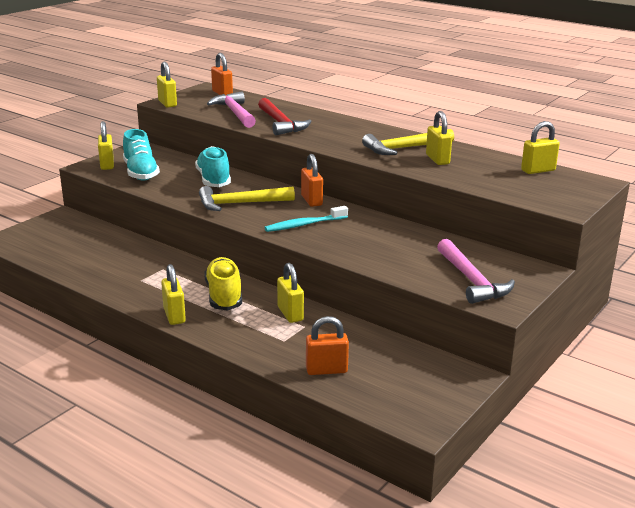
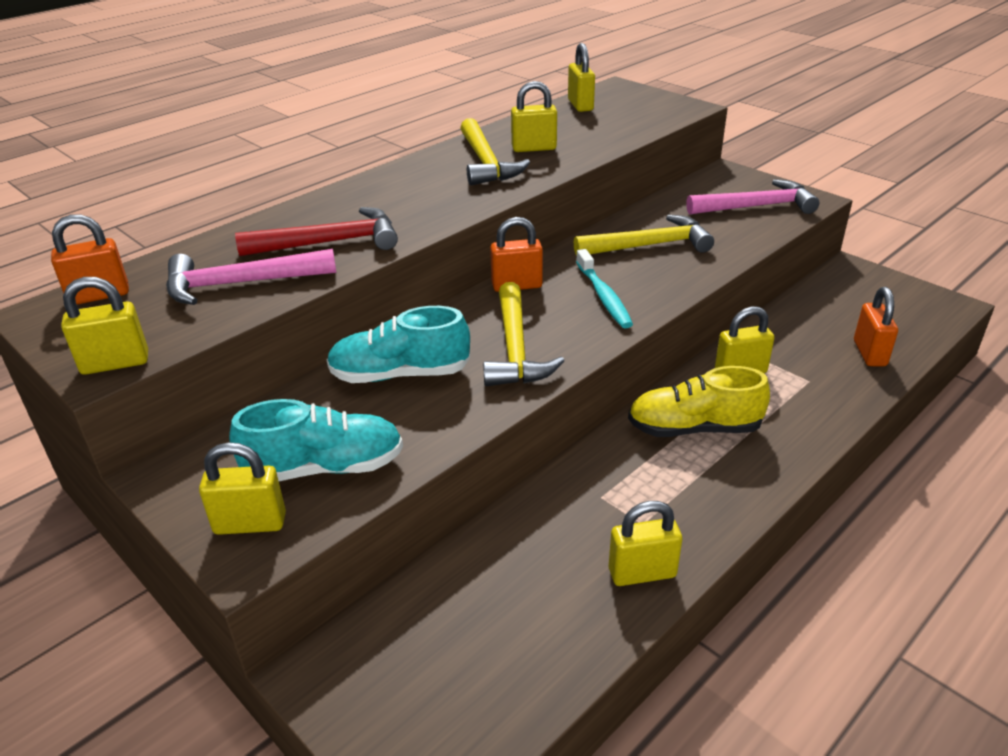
camera: 80 degrees left, 10 degrees up
(174, 316) = (761, 480): yellow padlock -> yellow padlock (642, 573)
(381, 238) = (649, 245): none -> yellow hammer

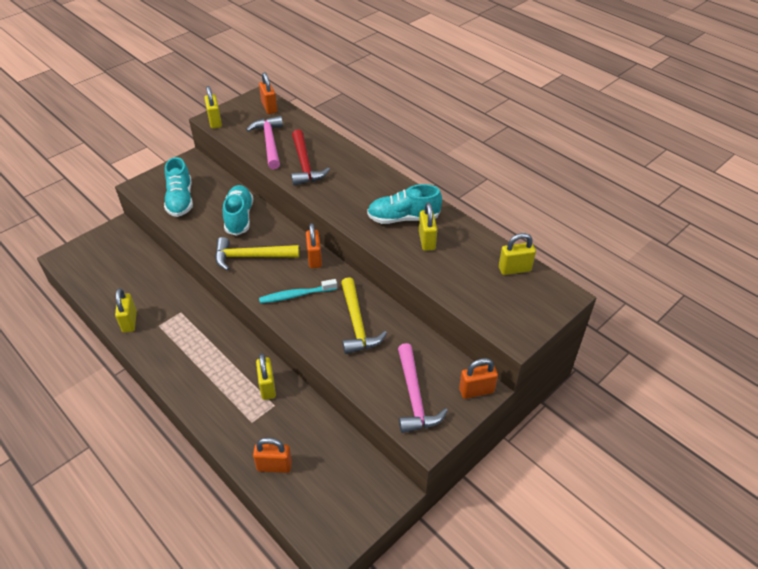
camera: 90 degrees right, 10 degrees up
(250, 523) = (155, 185): yellow padlock -> none
(486, 162) = (403, 218): yellow hammer -> turquoise shoe
(694, 428) = (220, 355): yellow shoe -> none
(730, 174) = (476, 390): none -> orange padlock

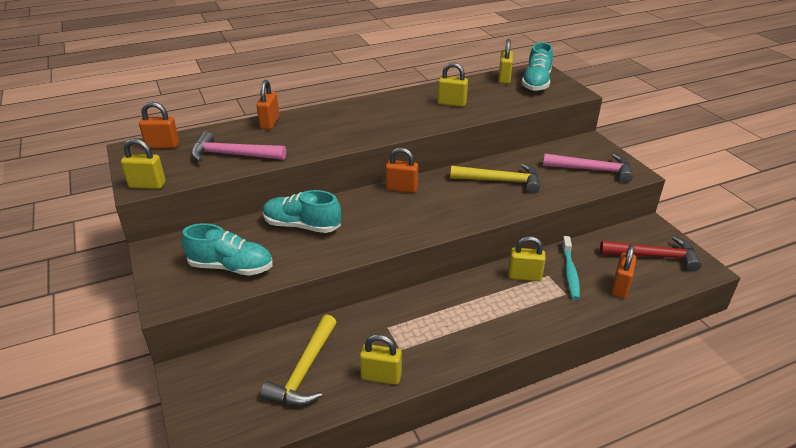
camera: 70 degrees left, 10 degrees down
(251, 257) = (374, 227): yellow hammer -> yellow hammer (305, 370)
(296, 295) = (448, 207): turquoise toothbrush -> turquoise toothbrush (570, 272)
(305, 164) = (293, 140): red hammer -> red hammer (653, 256)
(403, 218) = (415, 107): turquoise shoe -> turquoise shoe (536, 83)
(476, 390) = (592, 143): orange padlock -> orange padlock (270, 123)

